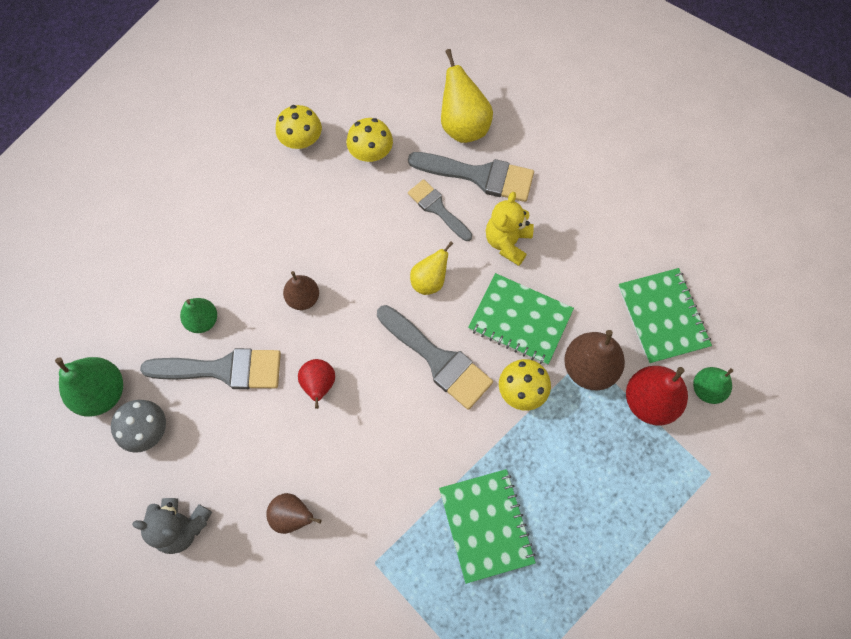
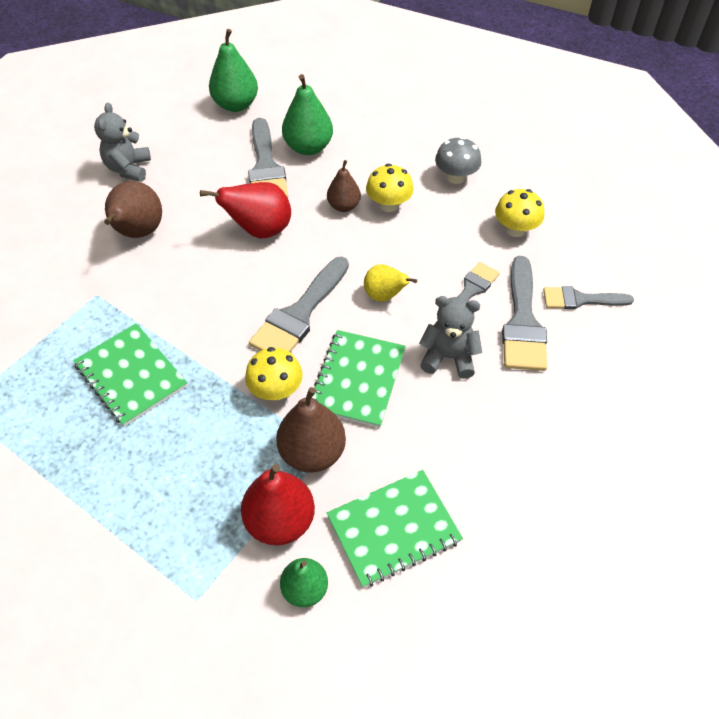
camera: 80 degrees right, 15 degrees down
(147, 430) = (207, 135): grey mushroom -> grey mushroom (456, 177)
(203, 321) = (308, 147): green pear -> green pear, size x1.59
(292, 516) = (138, 233): brown pear -> brown pear, size x1.59
(301, 140) = (509, 178): yellow mushroom -> yellow mushroom (389, 205)
(319, 385) = (260, 230): red pear -> red pear, size x1.59
(463, 126) = (580, 299): yellow pear -> grey brush
(486, 525) = (131, 376): green notebook -> green notebook turned 75 degrees clockwise
(507, 242) = (448, 357): yellow teddy bear -> grey teddy bear

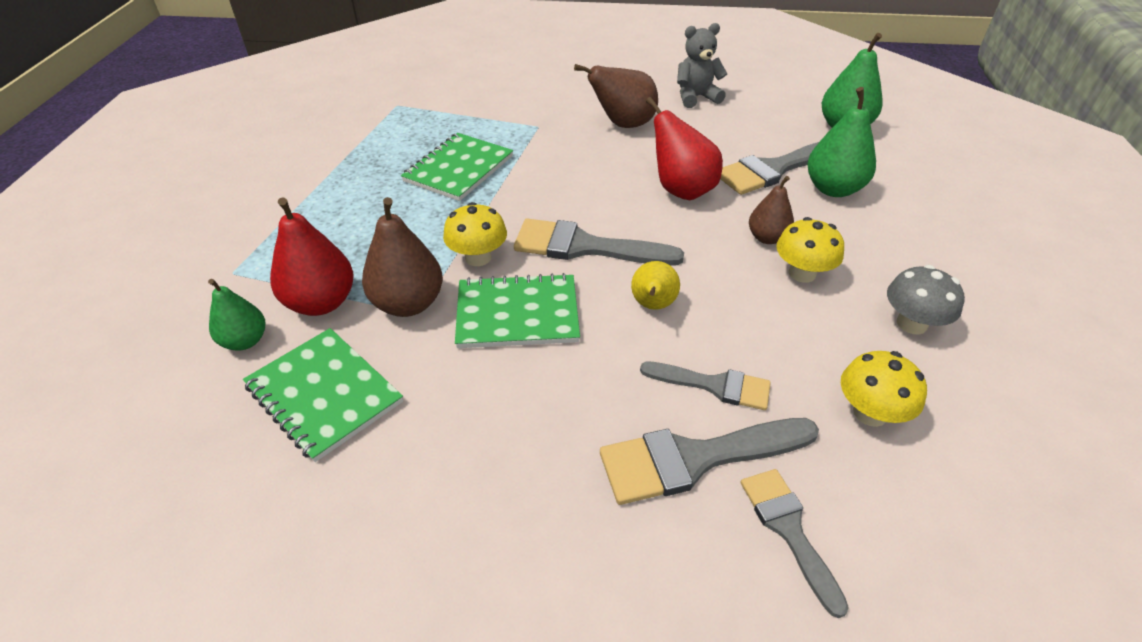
camera: 70 degrees right, 10 degrees down
(448, 357) = (589, 388): grey teddy bear -> none

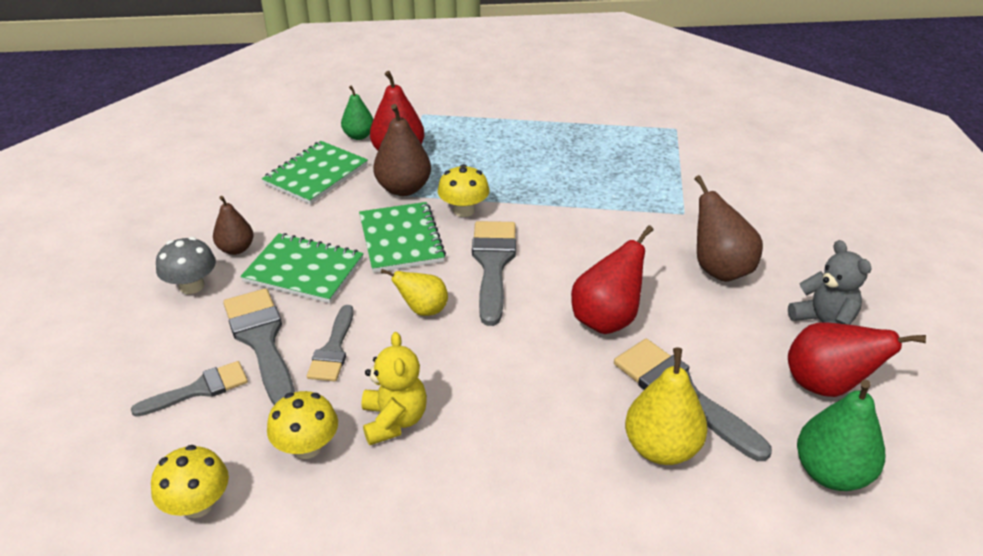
camera: 80 degrees right, 5 degrees down
(458, 169) = (585, 180): green notebook -> green notebook (304, 270)
(761, 110) = (826, 385): none -> red pear
(767, 238) = (542, 385): brown pear -> brown pear (236, 249)
(802, 273) = (489, 411): yellow mushroom -> yellow mushroom (197, 504)
(822, 340) = (394, 420): none -> yellow teddy bear
(833, 189) = (661, 448): green pear -> yellow pear
(911, 323) = (427, 494): grey mushroom -> grey mushroom (192, 286)

